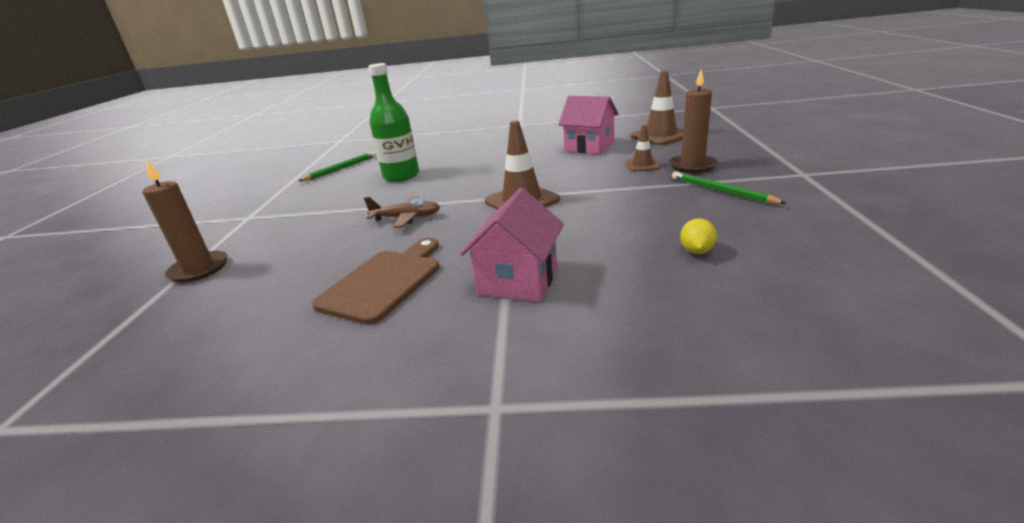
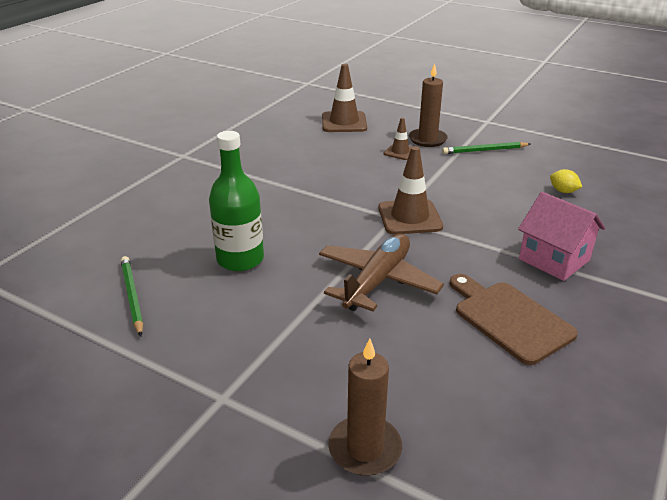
camera: 65 degrees left, 5 degrees up
(406, 218) = (377, 281): brown plane -> brown plane, size x1.63
(589, 147) = (321, 152): pink house -> none

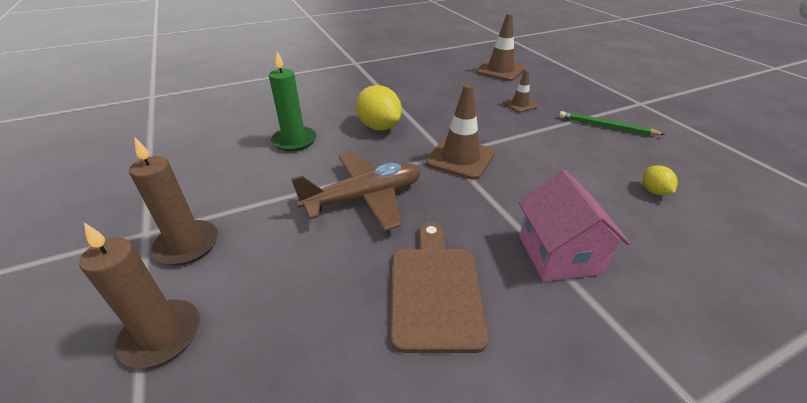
camera: 35 degrees right, 5 degrees up
(132, 296) = (202, 139): green pencil -> none
(240, 259) = (294, 141): green bottle -> green candle
(304, 215) = (379, 127): none -> yellow lemon
(427, 139) = (558, 102): brown candle -> brown candle (187, 245)

